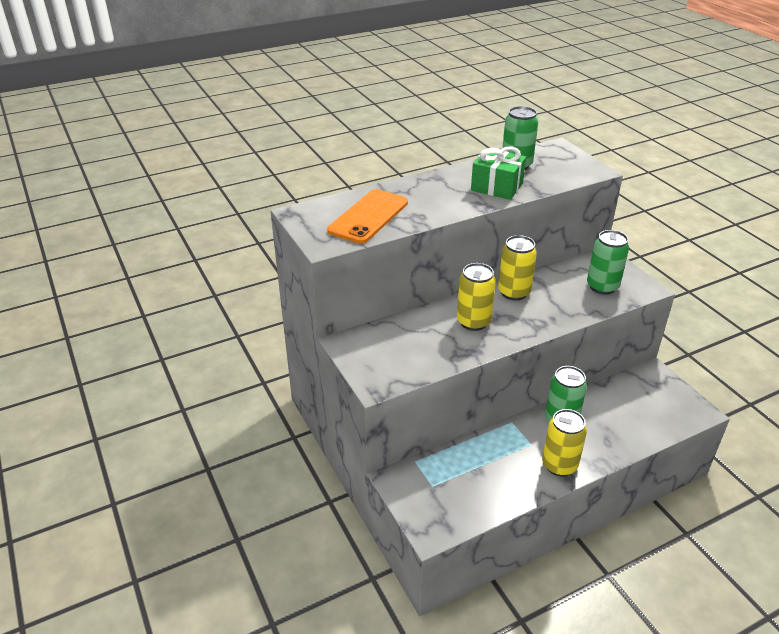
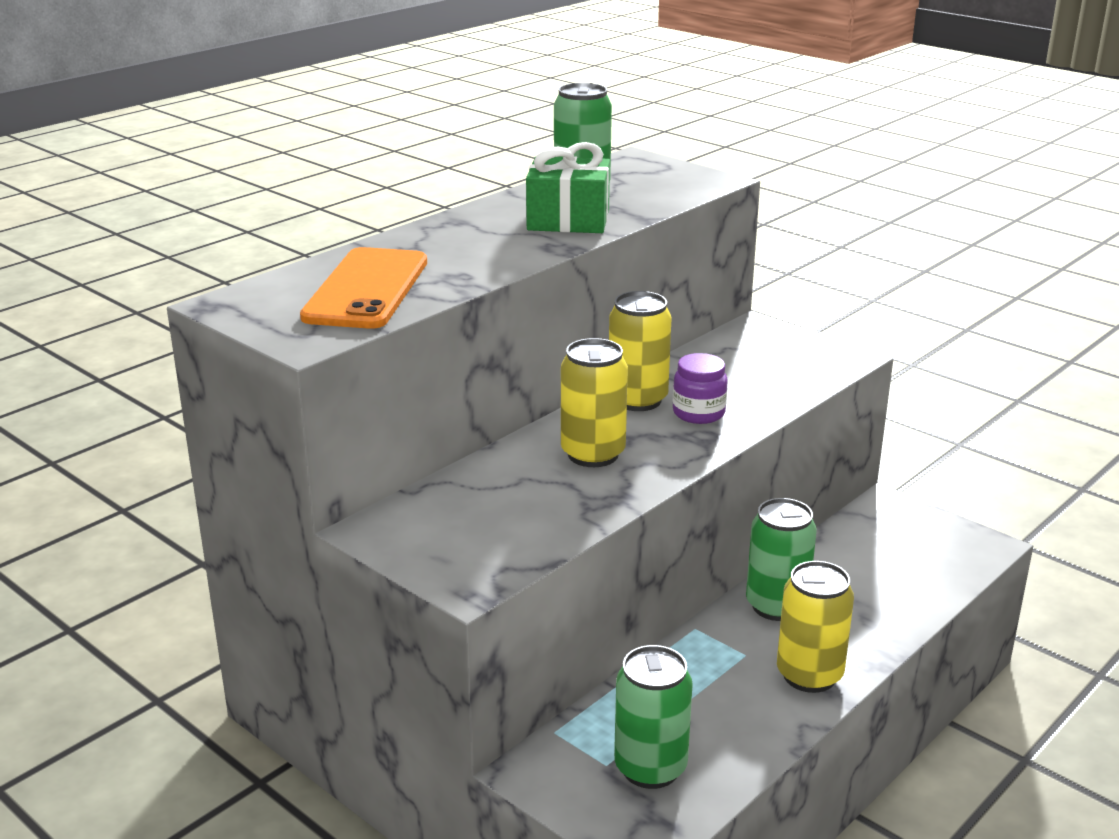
camera: 20 degrees left, 10 degrees down
(542, 308) = (698, 413): none -> purple jar
(602, 286) = (777, 367): green can -> green can (650, 768)

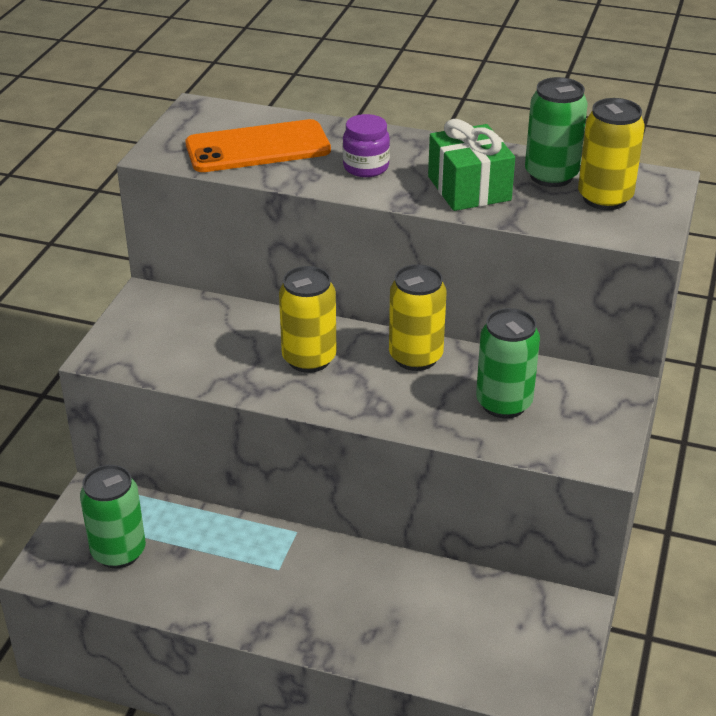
camera: 65 degrees right, 10 degrees up
(698, 413) = (417, 395): purple jar -> purple jar (366, 167)
(776, 606) = (355, 571): green can -> green can (504, 403)
(809, 675) = (271, 613): yellow can -> yellow can (604, 198)

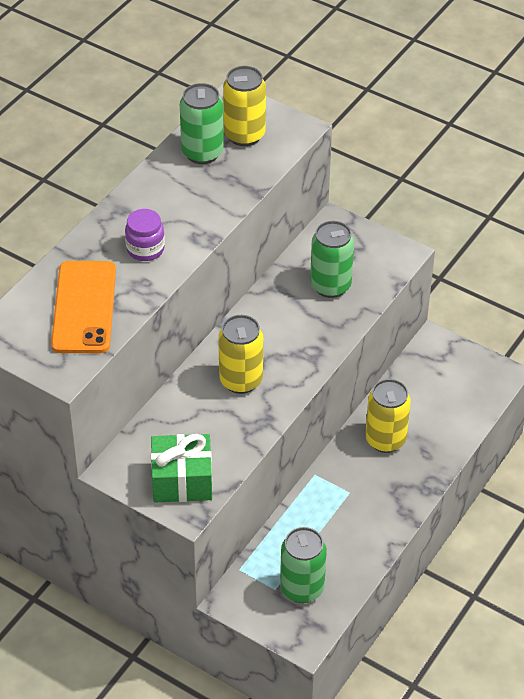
camera: 75 degrees left, 10 degrees up
(415, 357) = (261, 319): yellow can -> yellow can (385, 440)
(469, 188) = (201, 200): green gift -> green gift (182, 480)

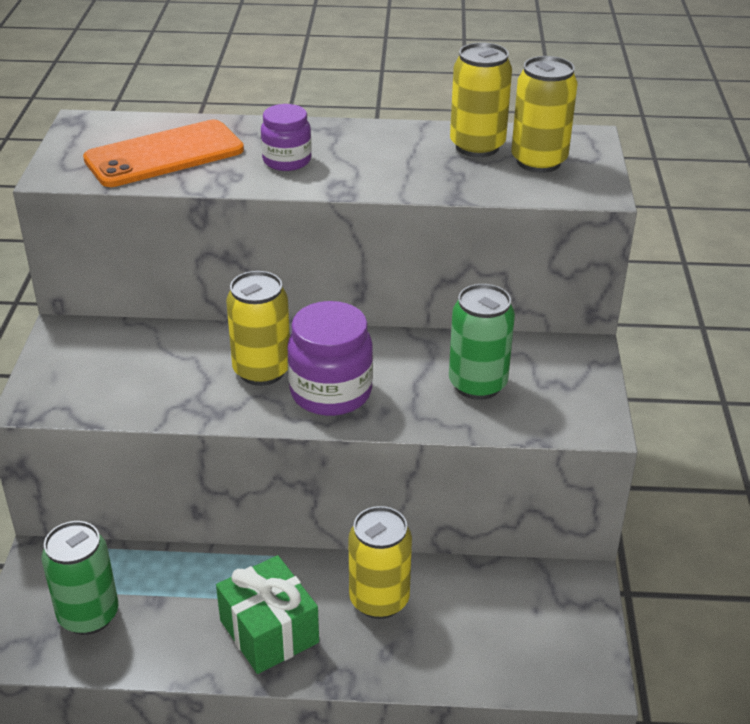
camera: 60 degrees right, 10 degrees down
(182, 480) = (75, 383): green gift -> green gift (269, 631)
(202, 153) = (477, 146): green can -> yellow can
(288, 356) = (331, 392): none -> purple jar

